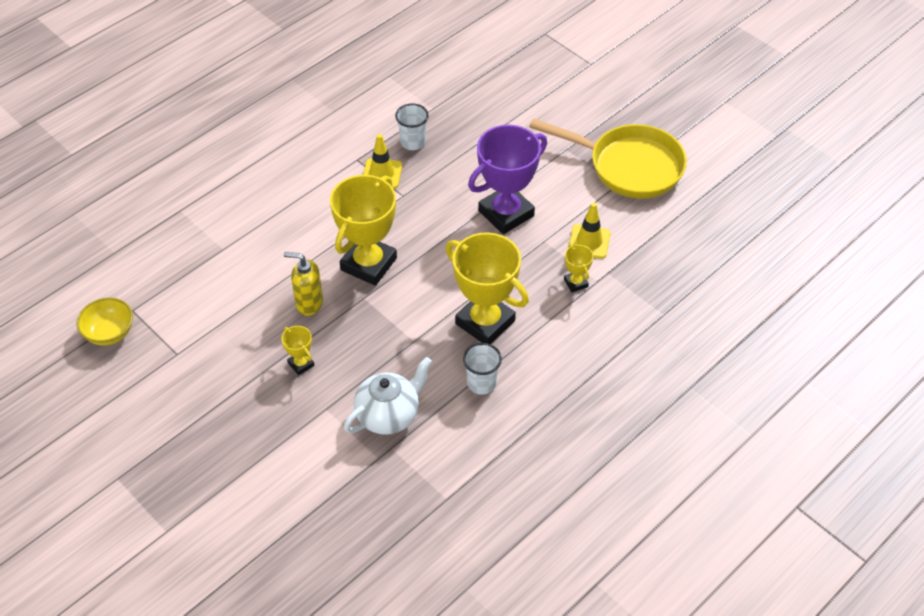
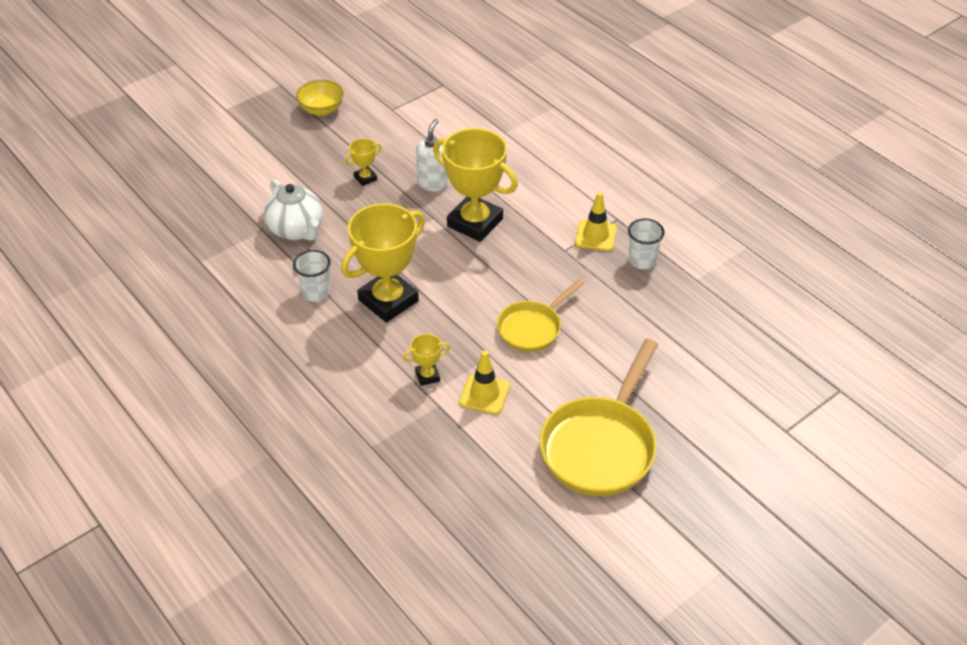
camera: 95 degrees right, 5 degrees down
(109, 333) = (421, 74): yellow bowl -> yellow bowl (321, 109)
(309, 303) = (432, 183): yellow soap dispenser -> white soap dispenser
(506, 213) = (532, 328): purple trophy -> yellow pan

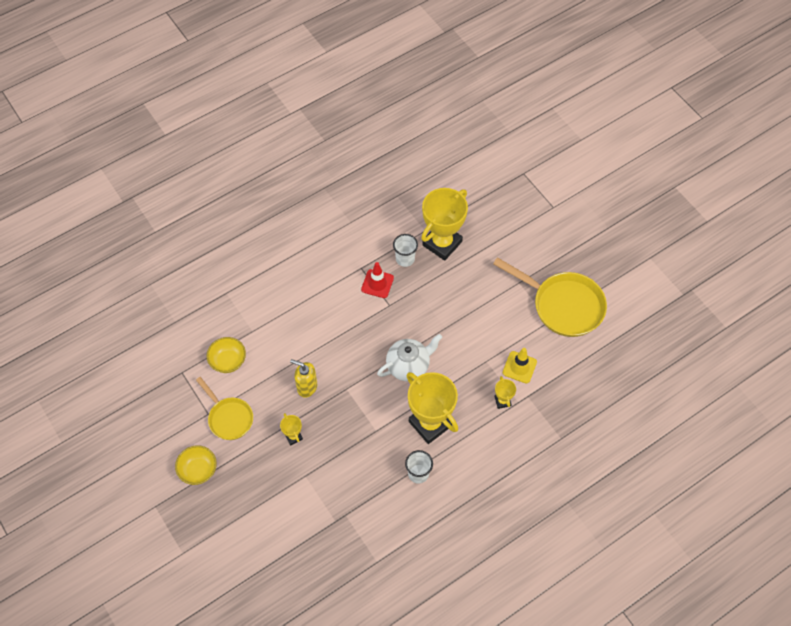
camera: 85 degrees left, 15 degrees up
(297, 230) = (348, 488): white teapot -> white teapot (408, 366)
(432, 183) = (307, 387): white soap dispenser -> yellow soap dispenser
(461, 117) = (228, 361): none -> yellow bowl
(475, 223) = (355, 360): yellow trophy -> yellow trophy (442, 243)
(532, 328) = (463, 333): yellow pan -> yellow pan (229, 418)
(595, 236) = (377, 283): yellow traffic cone -> red traffic cone

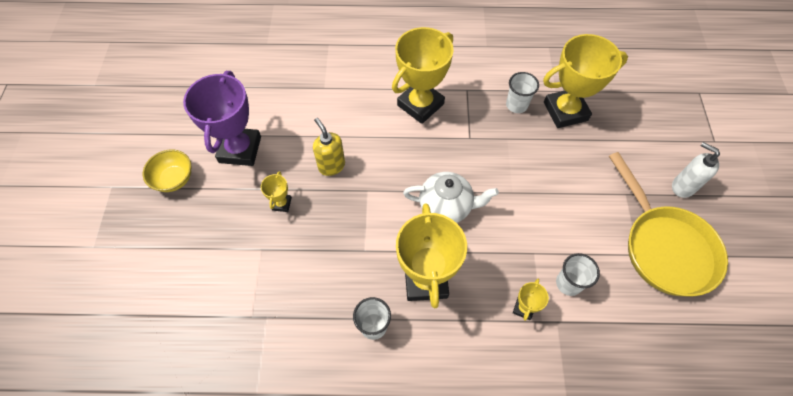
camera: 35 degrees right, 0 degrees up
(228, 361) = (282, 100): yellow bowl -> none
(229, 418) = (240, 149): yellow pan -> purple trophy
(335, 300) = (420, 104): none -> yellow trophy
(377, 283) = (472, 112): red traffic cone -> none
(519, 367) = (568, 283): yellow traffic cone -> white cup
(551, 254) = (682, 186): none -> white soap dispenser

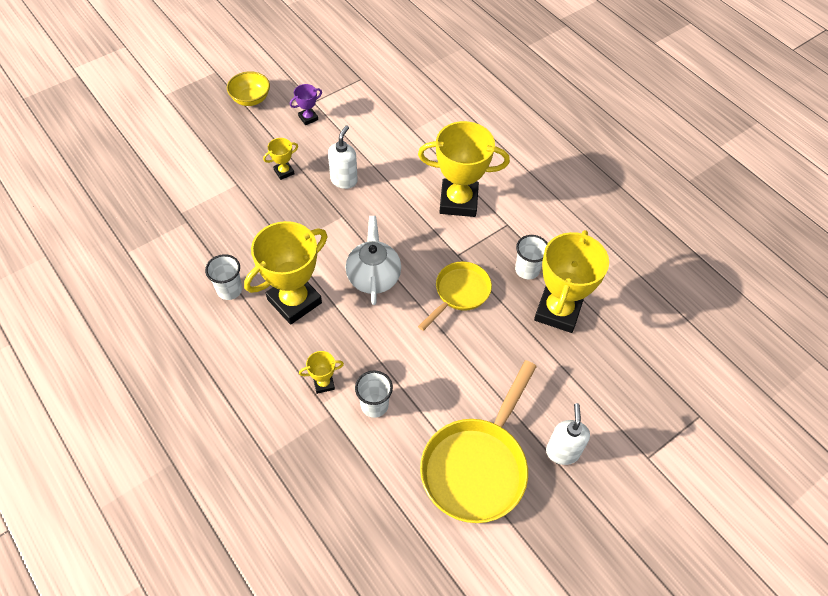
camera: 50 degrees right, 5 degrees down
(240, 149) = (308, 118): purple trophy -> purple trophy, size x0.44
(331, 166) = (344, 180): yellow soap dispenser -> white soap dispenser
(446, 207) = (373, 277): white teapot -> white teapot turned 150 degrees counterclockwise
(505, 159) = (459, 293): none -> yellow pan
(565, 111) = (558, 311): yellow trophy -> yellow trophy turned 75 degrees clockwise

